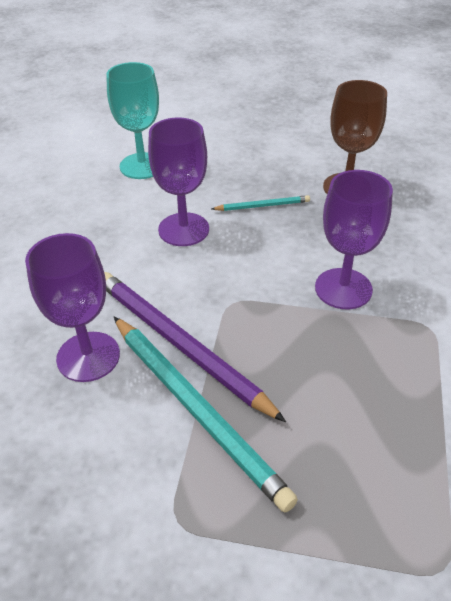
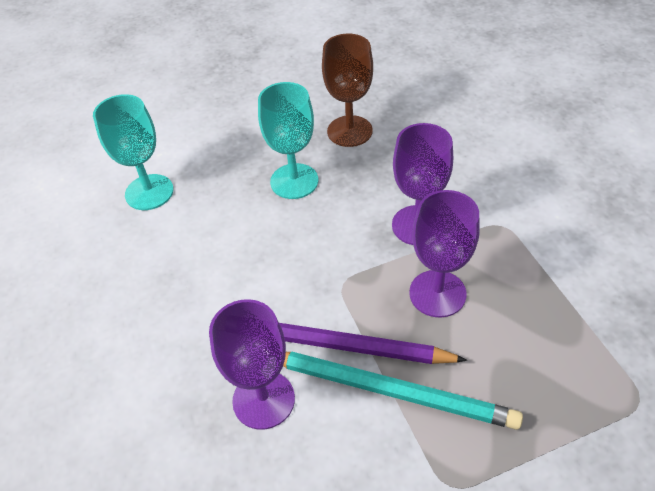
camera: 30 degrees left, 5 degrees up
(183, 229) = (244, 237): purple goblet -> purple goblet (437, 293)
(262, 206) = (294, 181): turquoise pencil -> turquoise goblet

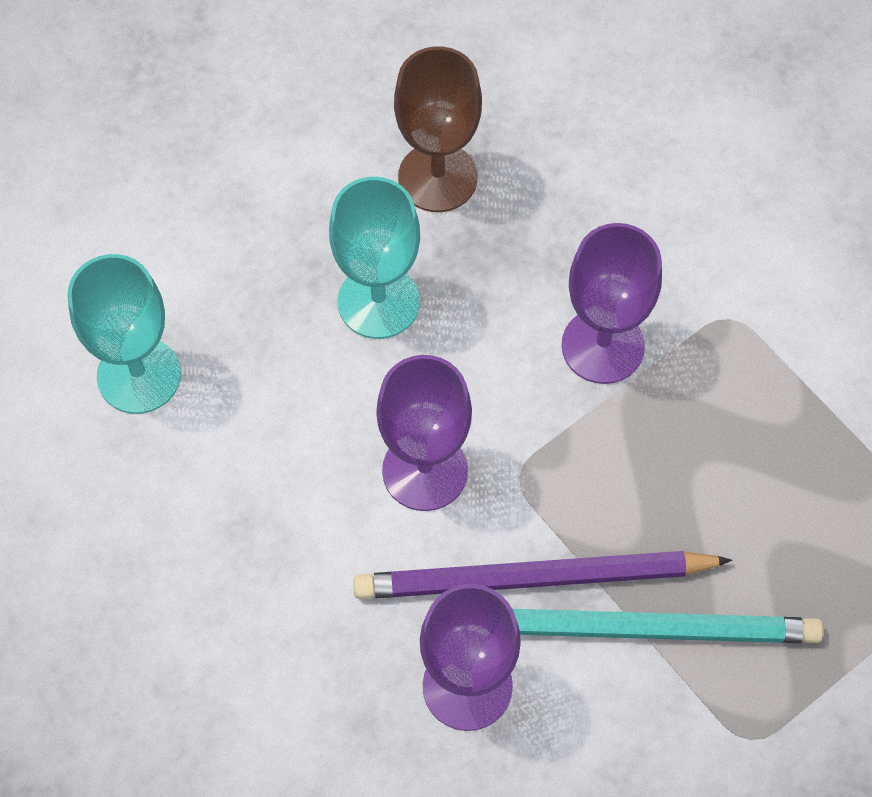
camera: 20 degrees left, 15 degrees up
(437, 293) = (663, 460): purple goblet -> purple goblet (425, 471)

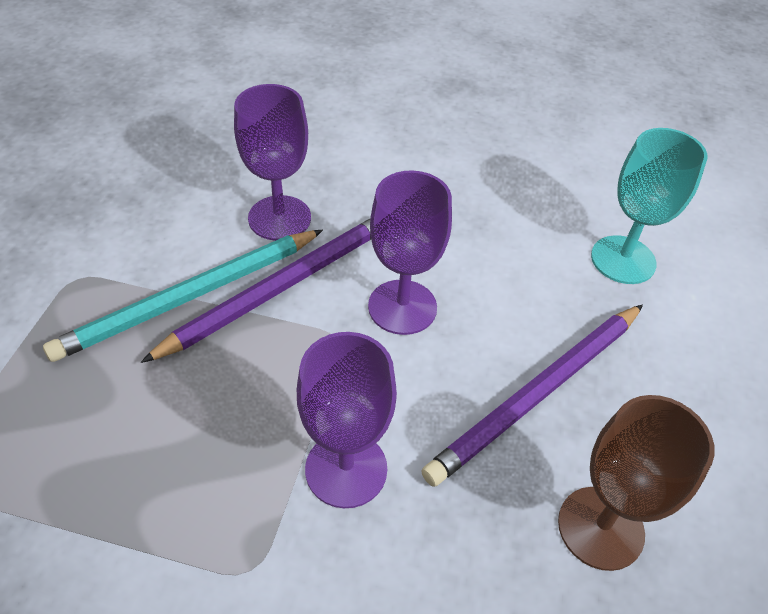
camera: 140 degrees right, 15 degrees down
(378, 302) = (538, 394): turquoise goblet -> purple pencil

